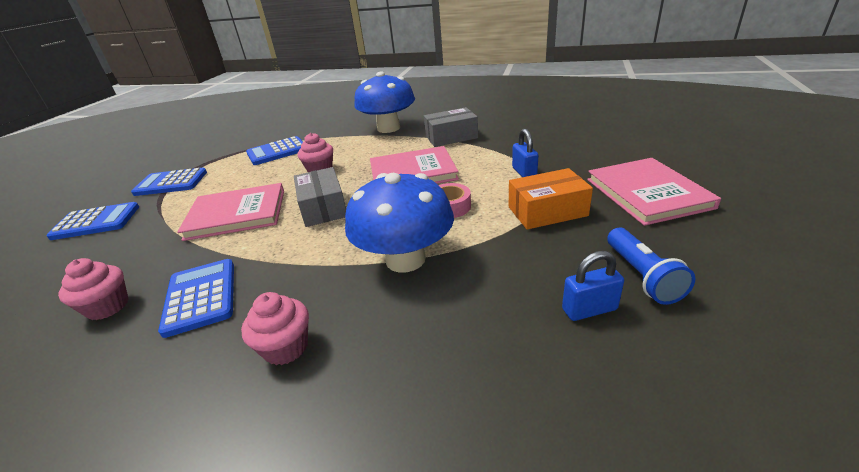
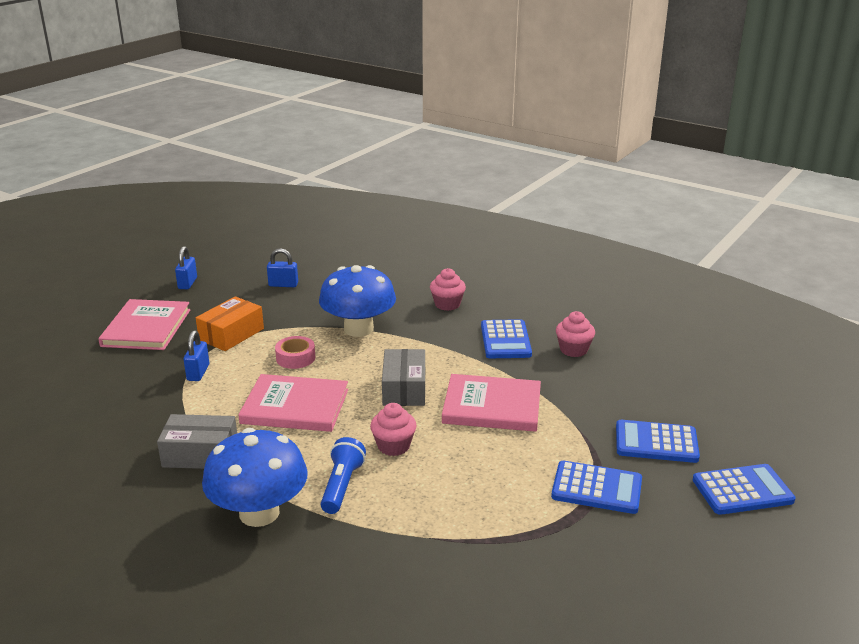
camera: 165 degrees left, 5 degrees down
(277, 152) = (447, 512): blue calculator -> blue calculator (742, 490)
(547, 211) = (231, 334): orange box -> orange box turned 60 degrees counterclockwise
(642, 276) = (237, 290): blue flashlight -> blue flashlight (342, 486)
(731, 265) = (187, 283): none -> blue padlock

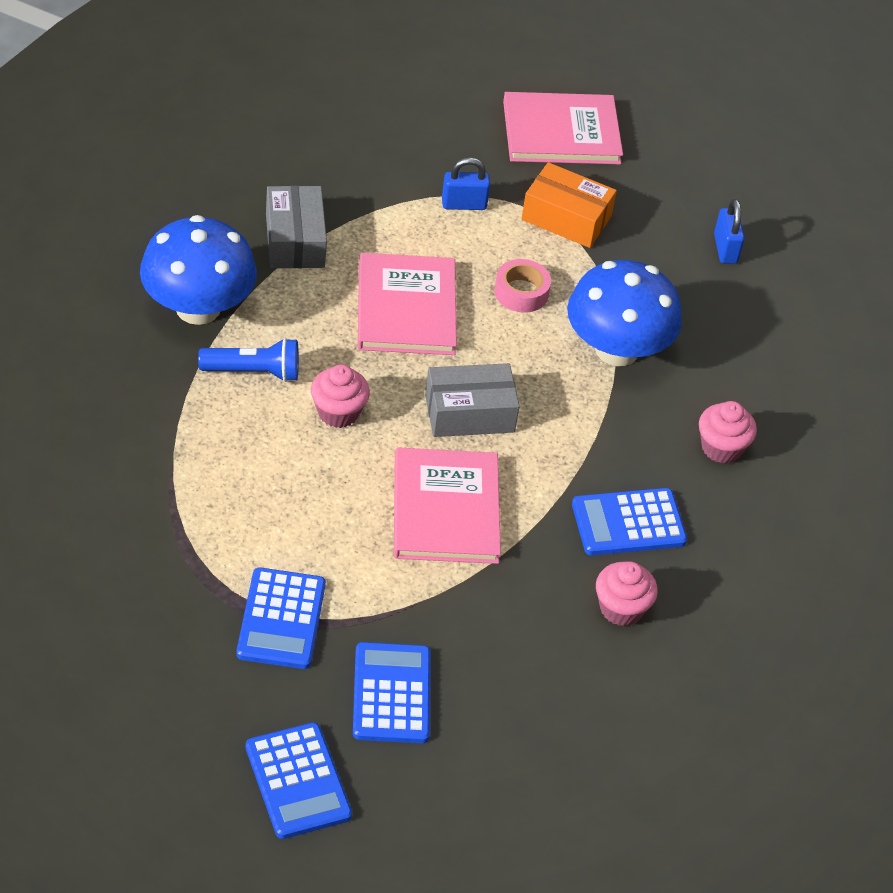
camera: 75 degrees right, 20 degrees up
(187, 283) = (697, 146): blue padlock -> none

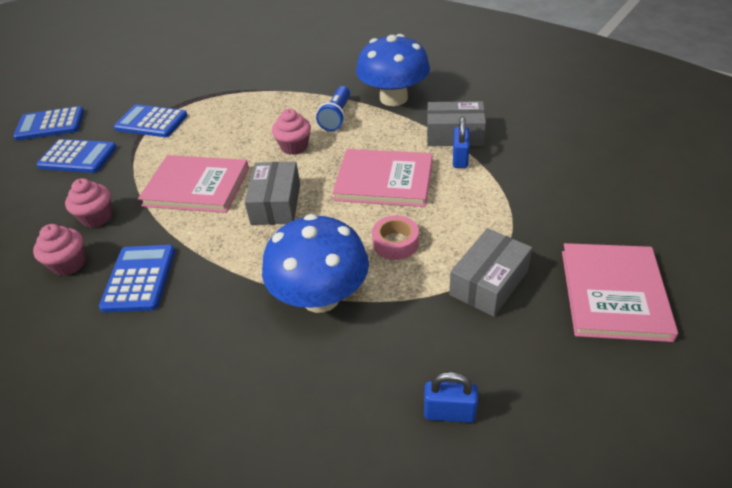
camera: 110 degrees right, 5 degrees down
(464, 204) = (500, 218): blue padlock -> blue padlock (460, 158)
(566, 218) = (489, 283): orange box -> grey box
(721, 448) = (186, 356): pink cupcake -> pink cupcake (97, 217)

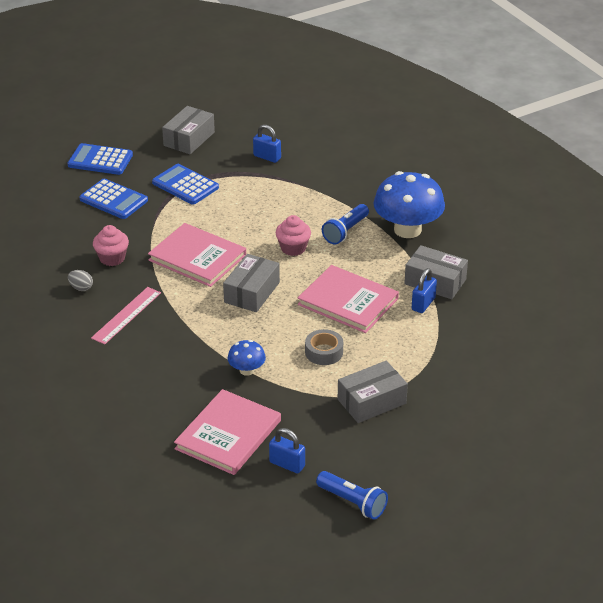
camera: 20 degrees right, 5 degrees down
(69, 264) = (81, 288): pink cupcake -> grey egg
(137, 82) = (189, 139): none -> grey box
(139, 279) = (126, 315): blue calculator -> pink ruler
(222, 77) = (267, 157): none -> blue padlock
(320, 297) = (246, 370): blue mushroom -> blue mushroom, size x0.48
(395, 243) = (324, 352): pink tape -> grey tape
(572, 438) = (353, 502): none -> blue flashlight
(614, 294) = (455, 438): pink book -> pink book (228, 435)

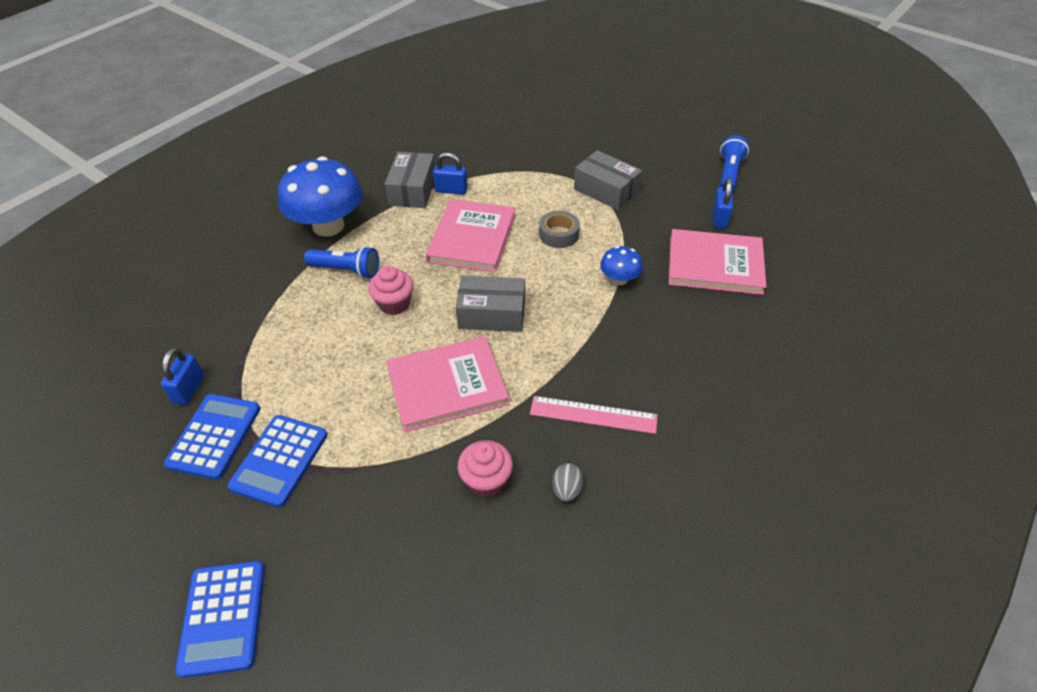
camera: 110 degrees left, 10 degrees up
(113, 200) = (340, 542): blue calculator -> blue calculator (214, 436)
(189, 139) = (142, 505): grey box -> none
(197, 257) = (447, 385): pink book -> pink book turned 60 degrees clockwise

